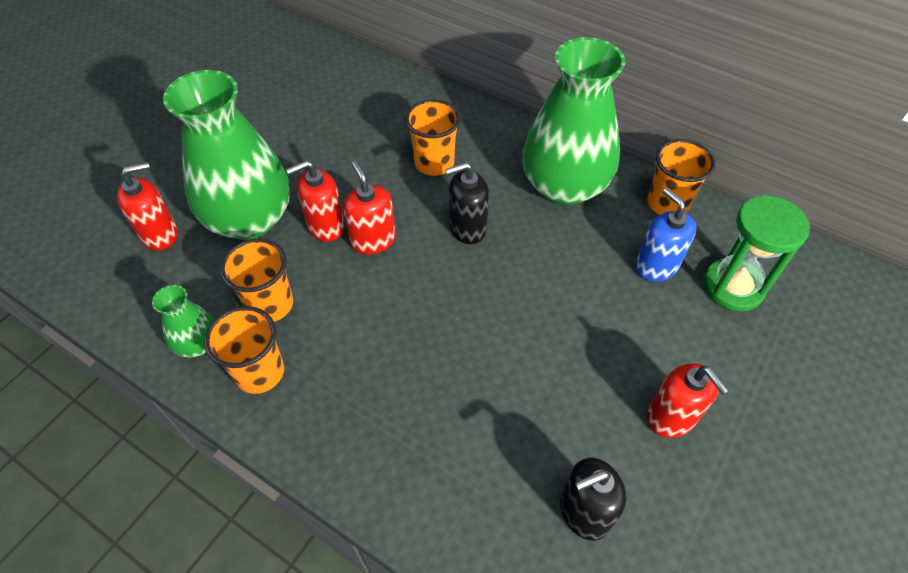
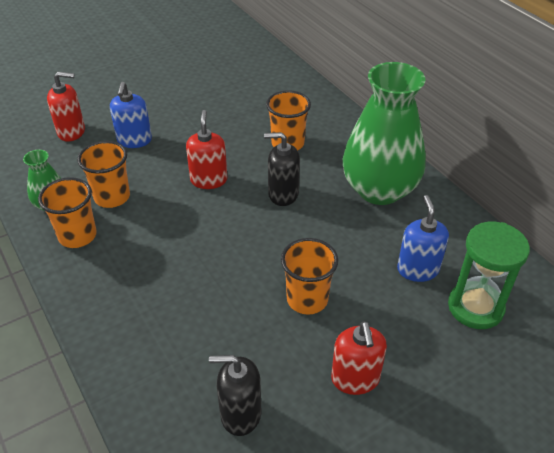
camera: 25 degrees right, 10 degrees down
(250, 219) = (134, 140): green vase -> blue soap dispenser
(326, 226) = (182, 160): red soap dispenser -> none
(667, 204) = (459, 229): orange cup -> orange cup (307, 299)

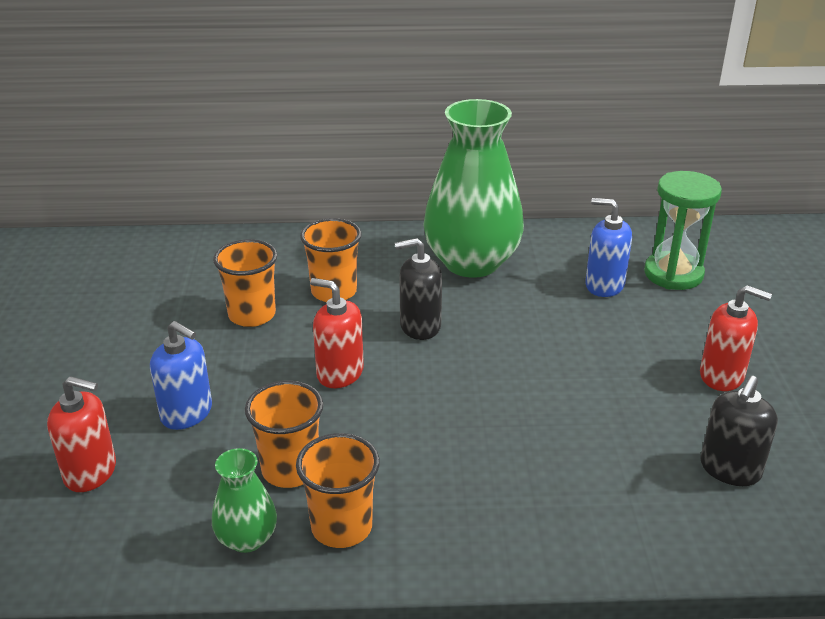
camera: 60 degrees left, 10 degrees down
(71, 132) = (90, 472): red soap dispenser -> red soap dispenser turned 75 degrees clockwise
(283, 194) = (420, 326): black soap dispenser -> black soap dispenser turned 45 degrees clockwise
(307, 299) = (598, 368): orange cup -> orange cup (252, 315)

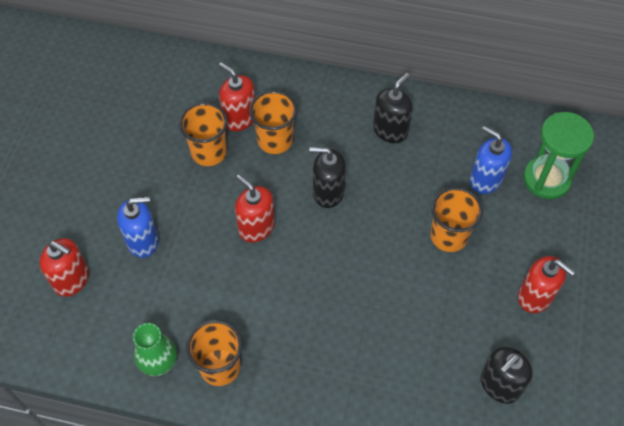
camera: 15 degrees right, 25 degrees up
(187, 413) = (143, 241): blue soap dispenser -> blue soap dispenser turned 60 degrees counterclockwise
(281, 279) = (239, 118): none -> red soap dispenser
(290, 470) = (199, 310): orange cup -> orange cup (448, 236)
(471, 262) = (390, 130): green vase -> black soap dispenser

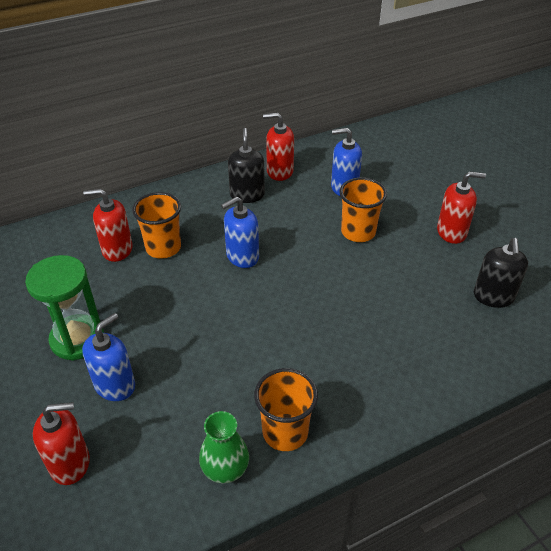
camera: 40 degrees left, 15 degrees down
(209, 152) = (113, 286): orange cup -> none
(256, 227) = (209, 312): red soap dispenser -> red soap dispenser (279, 171)
(328, 192) = (242, 256): black soap dispenser -> blue soap dispenser
(546, 179) = (381, 166): green hourglass -> green hourglass (77, 339)

